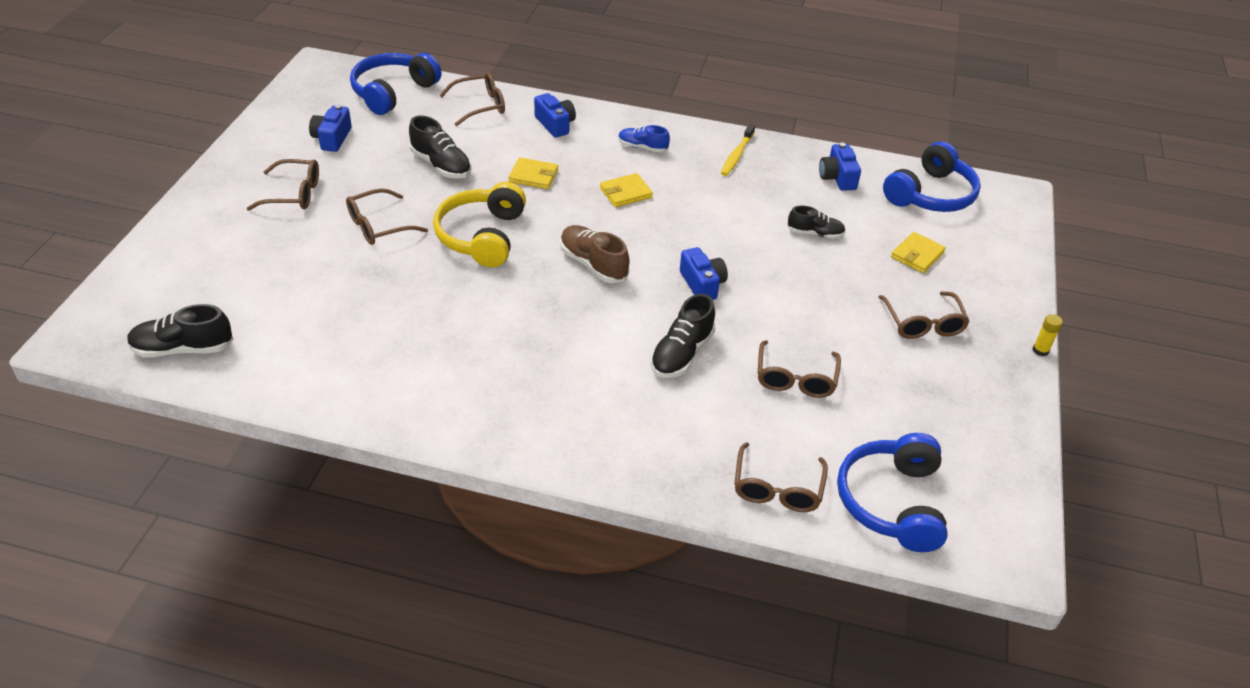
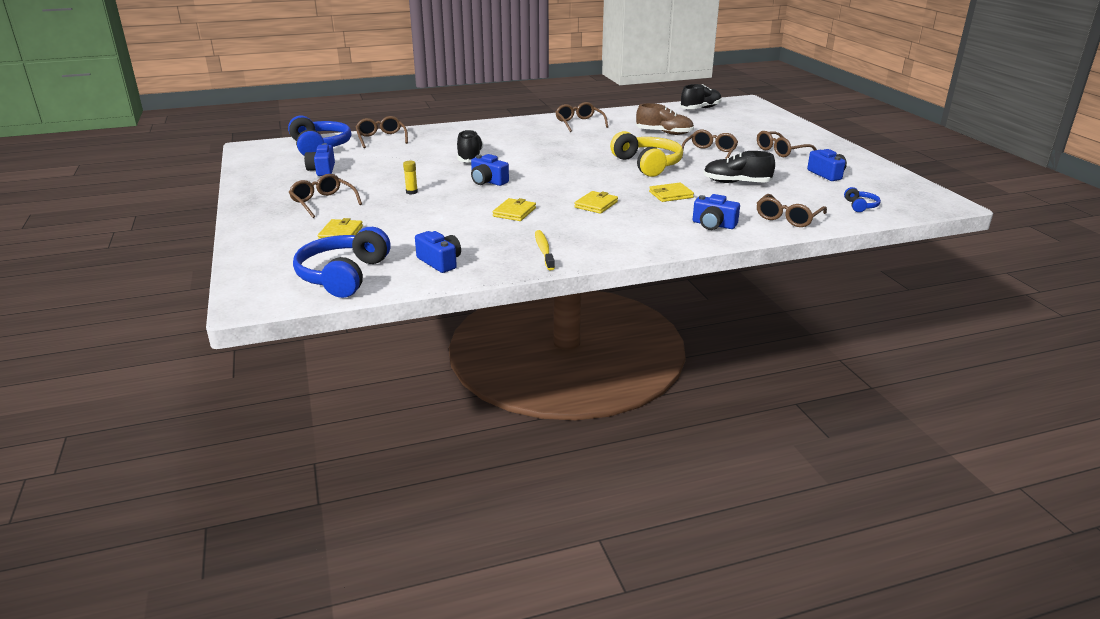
camera: 150 degrees right, 15 degrees down
(393, 92) = (860, 206): blue headphones -> blue headphones, size x0.45
(593, 264) = (565, 172): brown shoe -> brown shoe (664, 133)
(642, 147) = (625, 232): blue shoe -> none
(719, 215) = (514, 212): none -> yellow wallet
(795, 378) = (396, 165): brown glasses -> brown glasses (579, 123)
(815, 233) = (432, 223): black shoe -> none
(906, 412) = (322, 170): none -> blue camera
(1040, 350) = (231, 211): yellow glue stick -> yellow glue stick (411, 192)

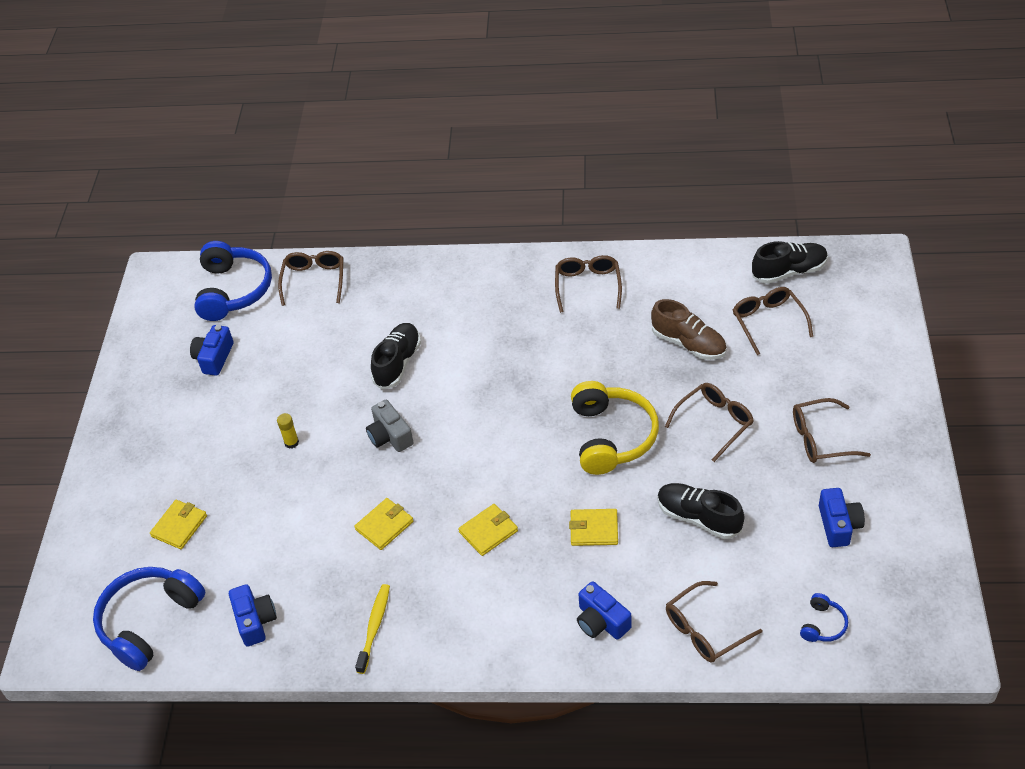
camera: 25 degrees right, 20 degrees up
(323, 202) = (187, 445): brown glasses -> brown glasses (768, 322)
(488, 181) = (390, 436): blue camera -> grey camera

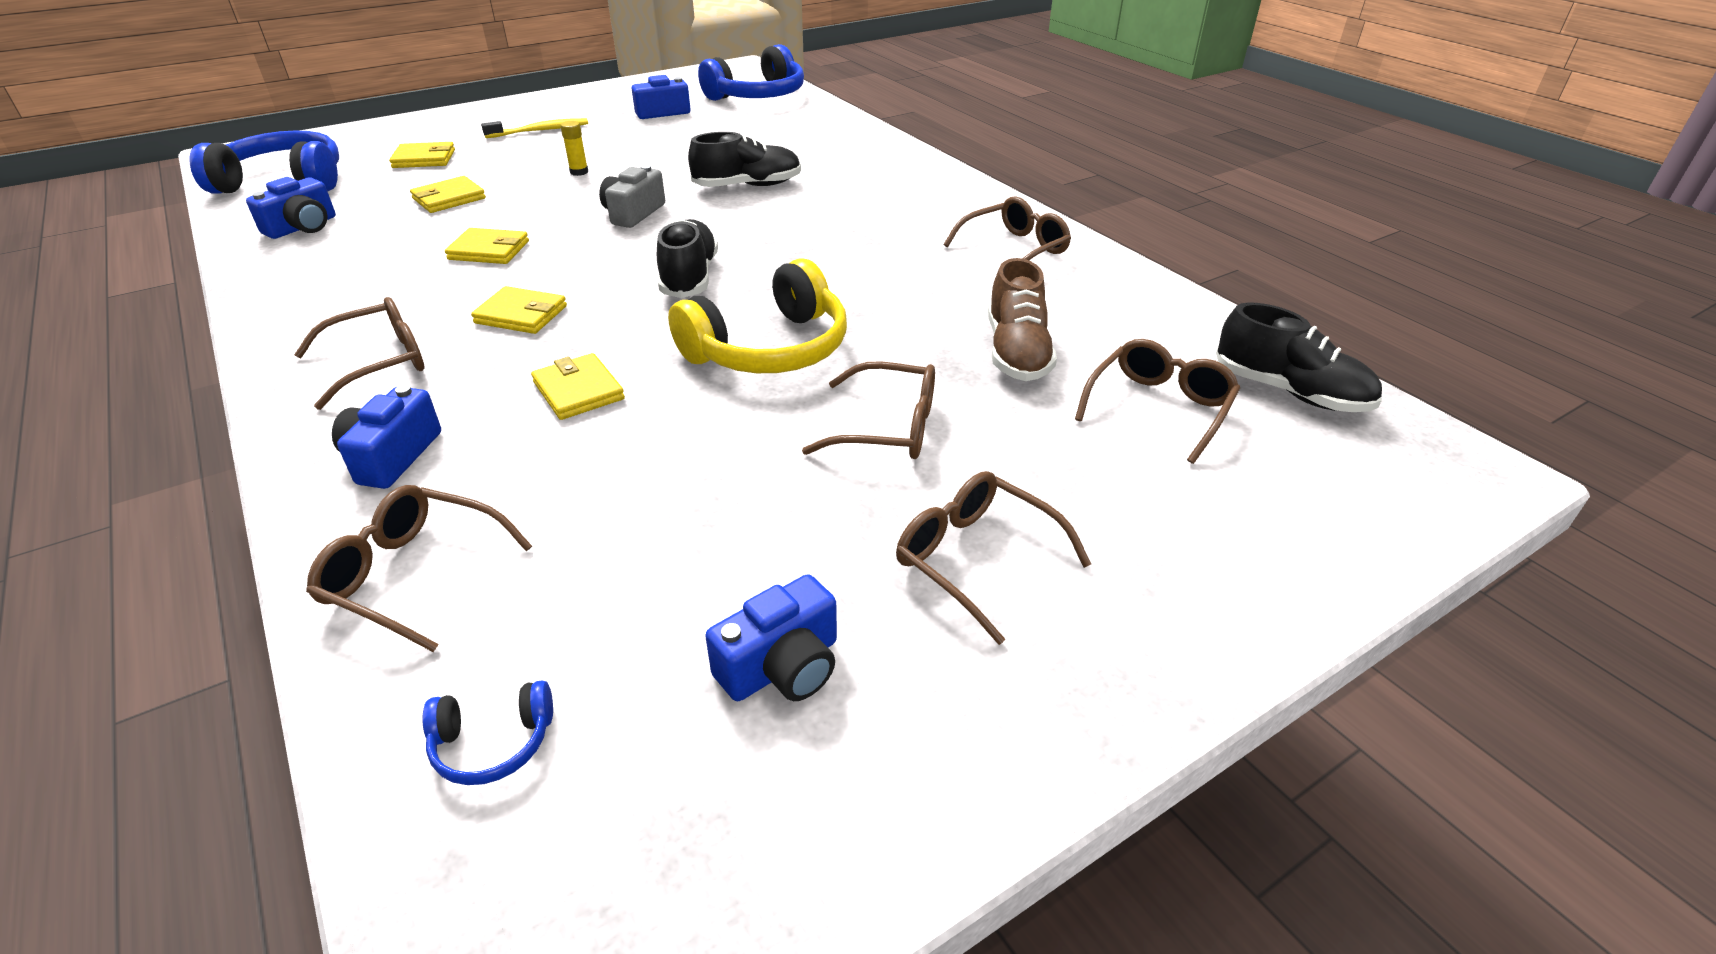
camera: 50 degrees right, 10 degrees down
(275, 527) = (449, 198): none -> yellow wallet
(314, 280) = (815, 120): brown glasses -> brown glasses (379, 363)
(374, 627) = (316, 292): yellow toothbrush -> yellow toothbrush (540, 130)
(698, 518) = (671, 480): black shoe -> black shoe (689, 277)

